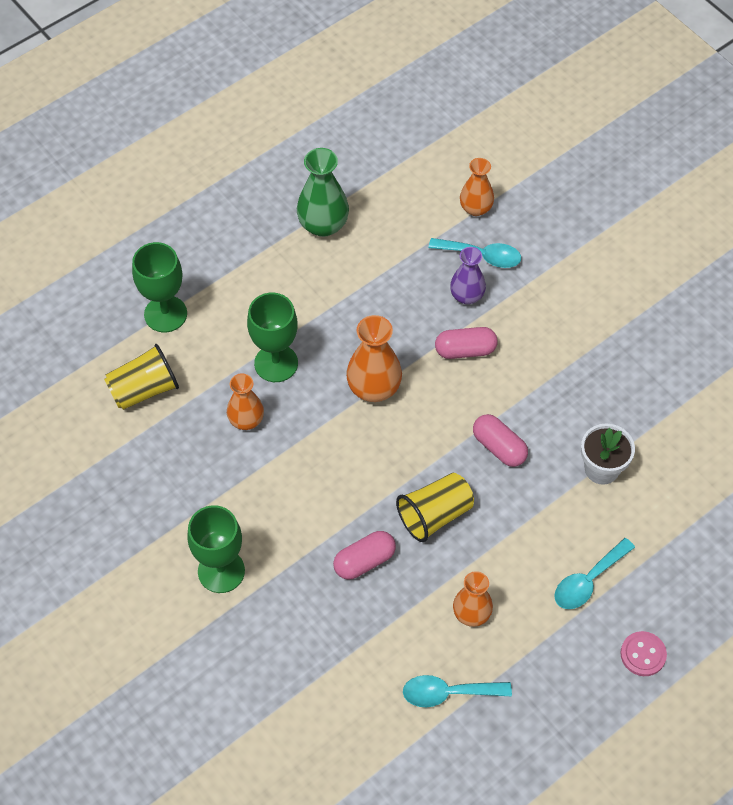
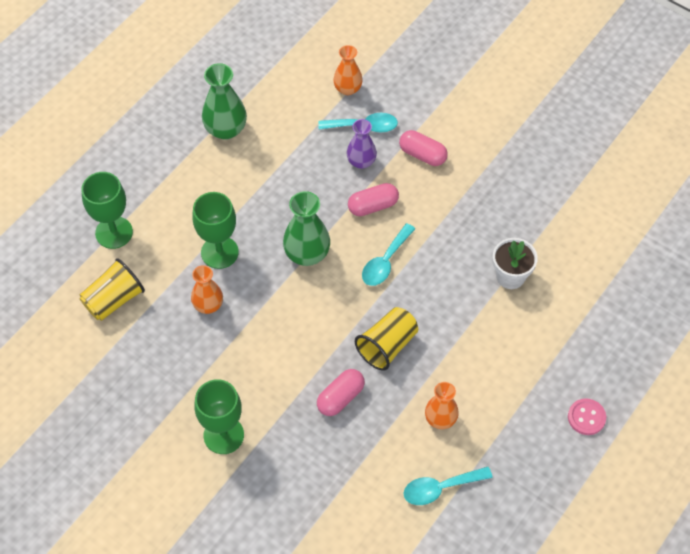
camera: 15 degrees left, 0 degrees up
(374, 388) = (307, 254): orange vase -> green vase
(499, 447) = (423, 278): pink capsule -> pink capsule (422, 155)
(588, 581) = (526, 369): turquoise spoon -> turquoise spoon (385, 262)

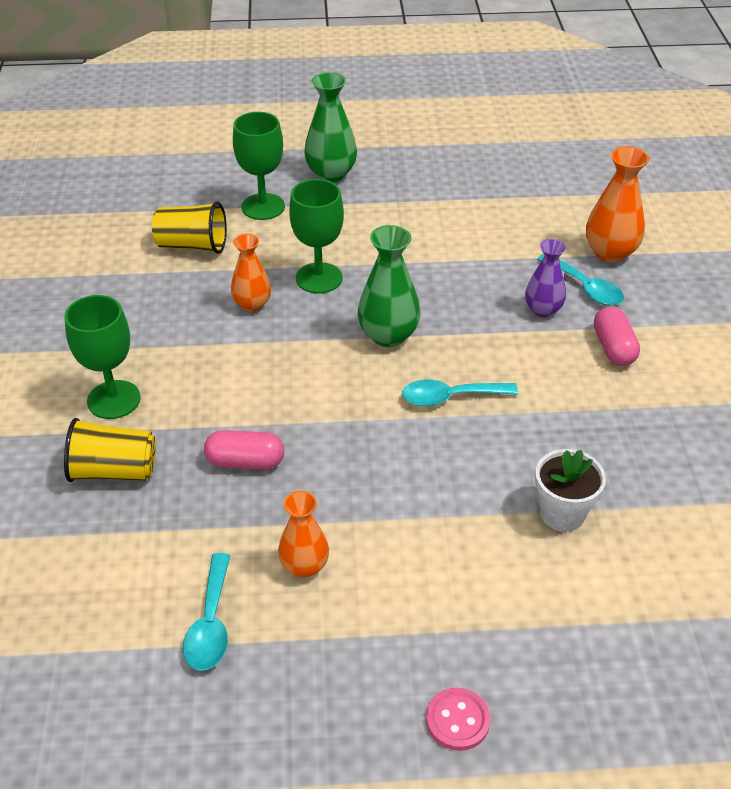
camera: 50 degrees right, 15 degrees down
(226, 129) = (455, 207): green vase -> green vase (331, 174)
(348, 89) = (610, 252): orange vase -> orange vase, size x1.50
(373, 206) = (503, 348): pink capsule -> none
(387, 346) = (350, 461): yellow cup -> yellow cup (114, 471)
(440, 488) = (210, 624): turquoise spoon -> turquoise spoon turned 120 degrees counterclockwise

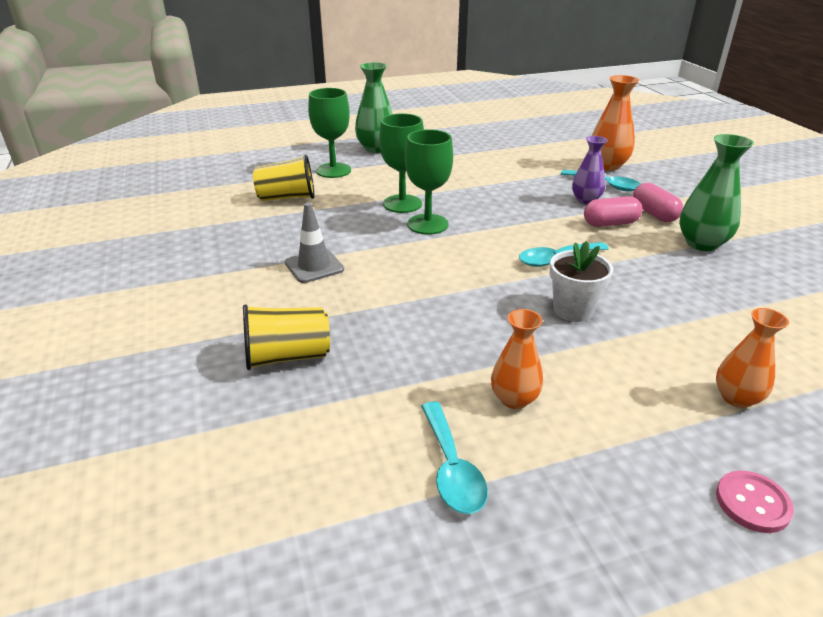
camera: 15 degrees left, 10 degrees down
(114, 400) = (263, 304): green goblet -> green goblet (427, 224)
(183, 357) = (314, 266): none -> grey traffic cone
(245, 462) = (410, 329): pink capsule -> pink capsule (610, 223)
(252, 304) = (356, 225): orange vase -> orange vase (736, 398)
(388, 335) = (480, 229): green vase -> green vase (702, 243)
(562, 513) = (705, 319): white flower pot -> white flower pot (573, 310)

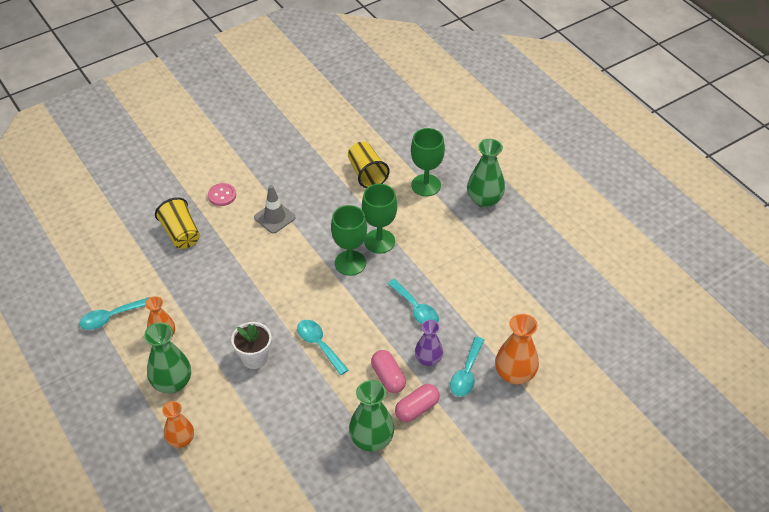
camera: 75 degrees right, 15 degrees up
(513, 197) = (416, 309): none -> turquoise spoon
(619, 397) = (172, 383): none -> green vase
(752, 503) = (103, 436): pink button -> pink button (222, 195)

